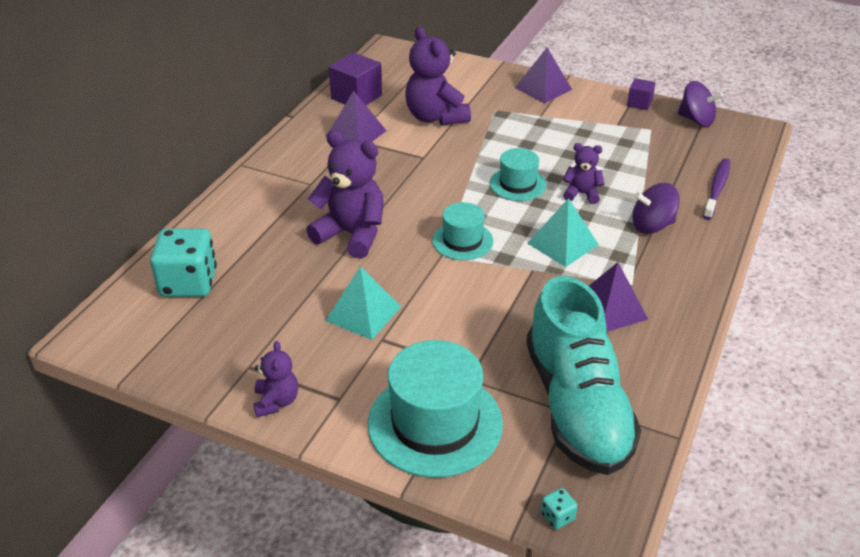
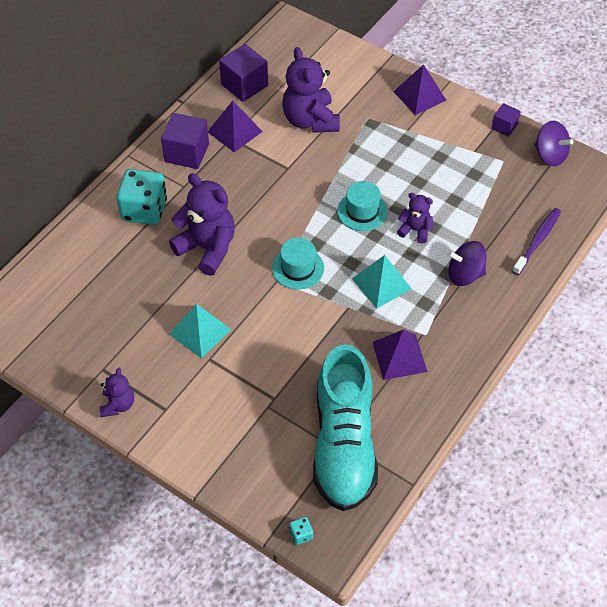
camera: 10 degrees right, 15 degrees up
(188, 283) = (67, 280): turquoise dice -> turquoise dice (144, 210)
(307, 156) = (187, 153): none -> purple cube
(435, 423) = (232, 442): turquoise hat -> none

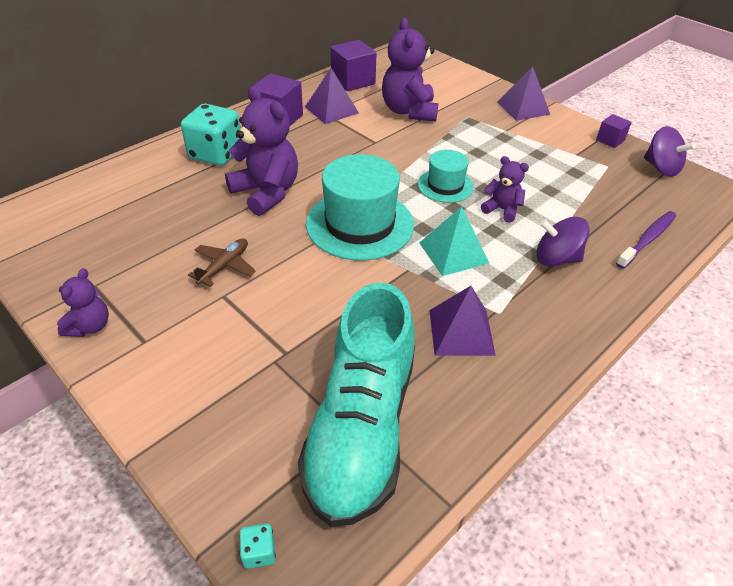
camera: 10 degrees right, 10 degrees down
(200, 331) = (224, 266): turquoise pyramid -> brown plane
(298, 268) = (360, 224): turquoise hat -> turquoise hat, size x1.79

